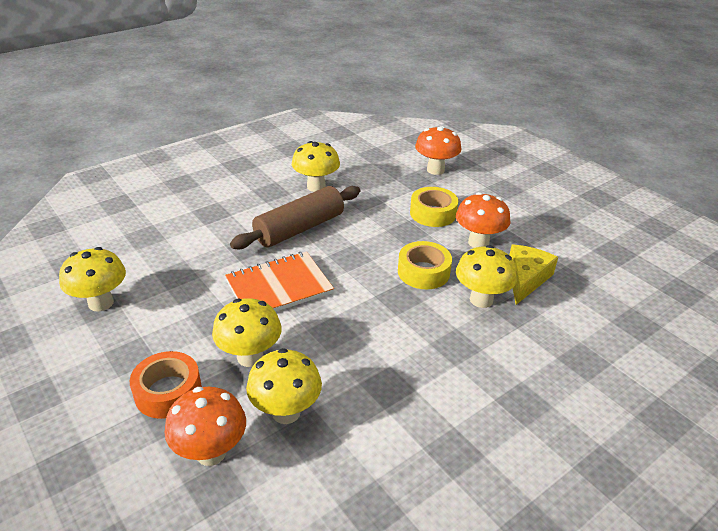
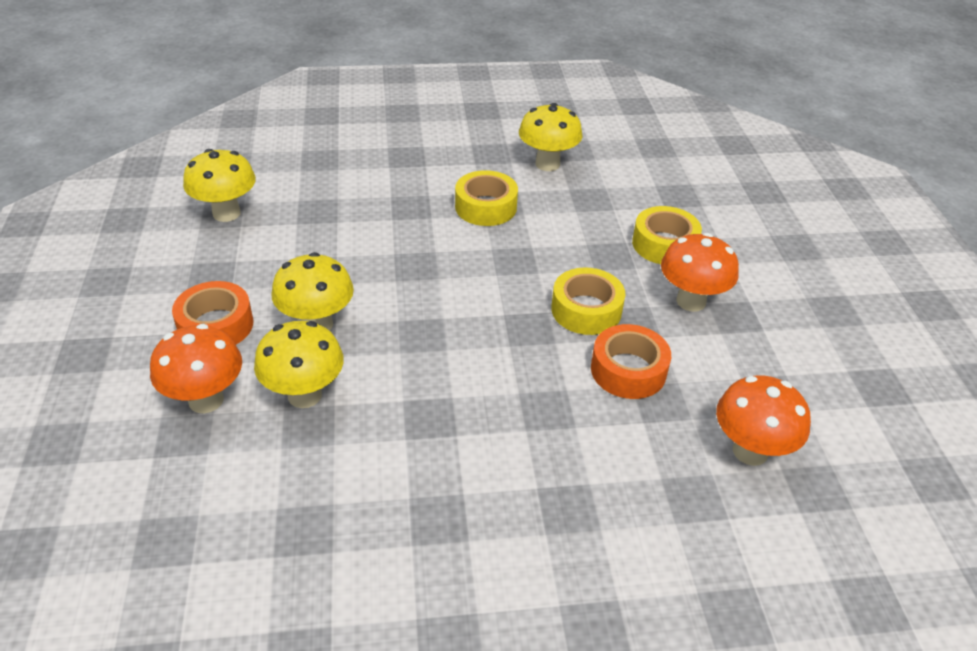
camera: 30 degrees right, 5 degrees up
(279, 287) = (408, 263): orange notebook -> none
(299, 229) = (486, 207): brown rolling pin -> yellow tape
(435, 170) = (719, 191): orange mushroom -> orange mushroom (750, 451)
(481, 300) = (628, 370): yellow mushroom -> orange tape
(526, 279) = (712, 369): yellow cheese -> none

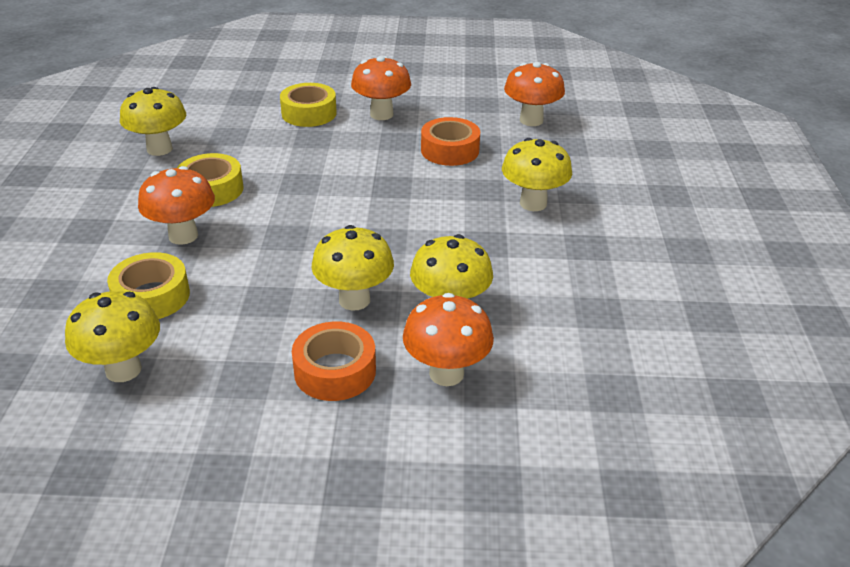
camera: 80 degrees left, 5 degrees down
(406, 206) = (183, 236): none -> orange mushroom
(525, 459) = (533, 203): none -> yellow mushroom
(586, 310) = (378, 158): yellow tape -> yellow tape (151, 296)

